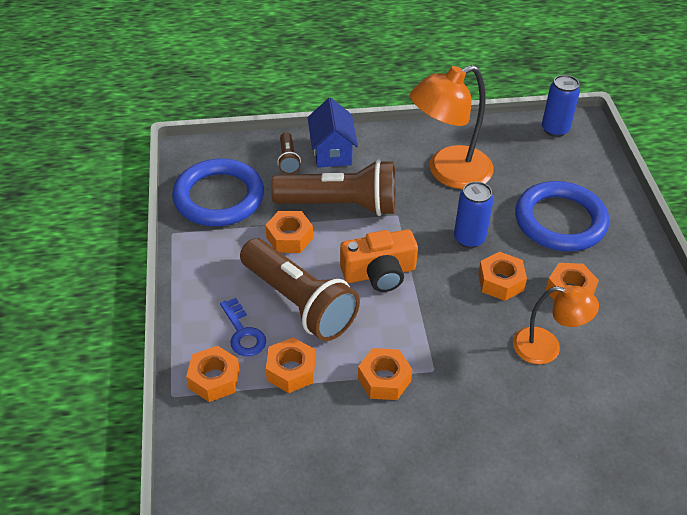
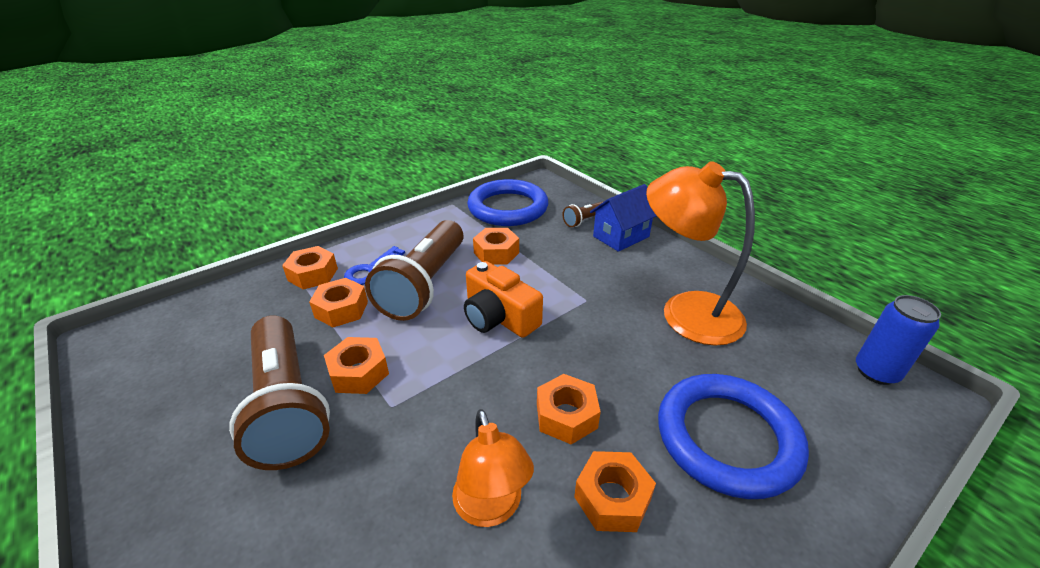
camera: 60 degrees right, 10 degrees down
(340, 205) = (562, 264): brown flashlight -> brown flashlight (287, 405)
(469, 238) = (608, 363): blue can -> none

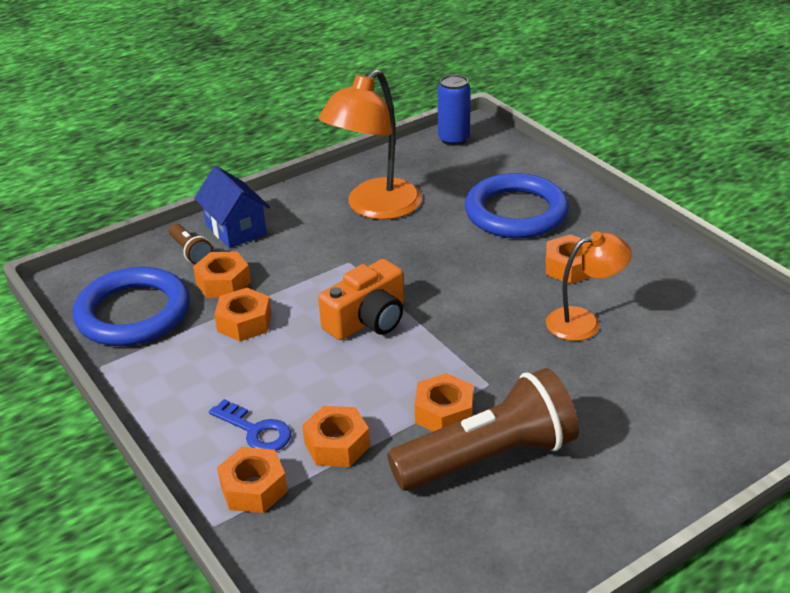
camera: 85 degrees left, 0 degrees up
(425, 284) = (299, 378): brown flashlight -> none
(566, 416) = (497, 283): orange nut -> orange nut (223, 283)

